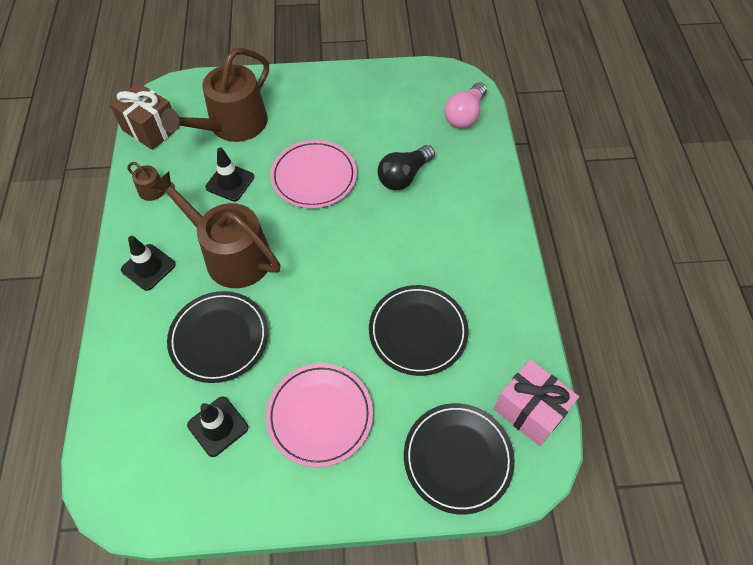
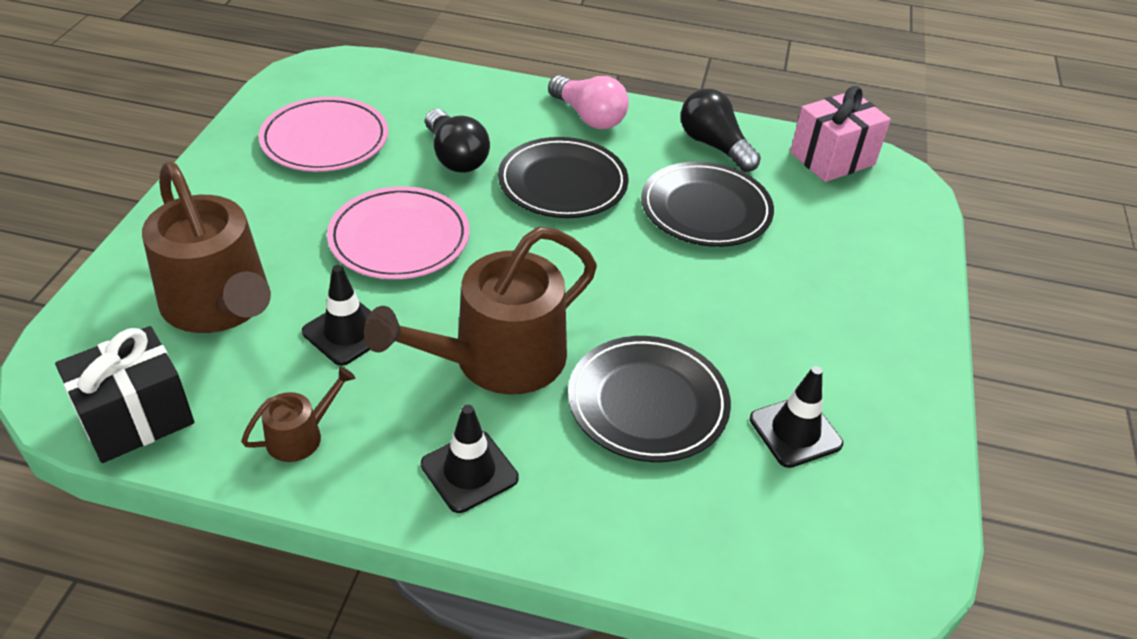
camera: 75 degrees left, 15 degrees down
(150, 129) = (136, 418): brown gift -> black gift
(320, 415) = (801, 323): pink plate -> pink plate (325, 140)
(458, 458) = (880, 224): black plate -> black plate (562, 183)
(465, 115) = (386, 81): pink light bulb -> pink light bulb (589, 117)
(499, 321) = (714, 146): none -> black light bulb

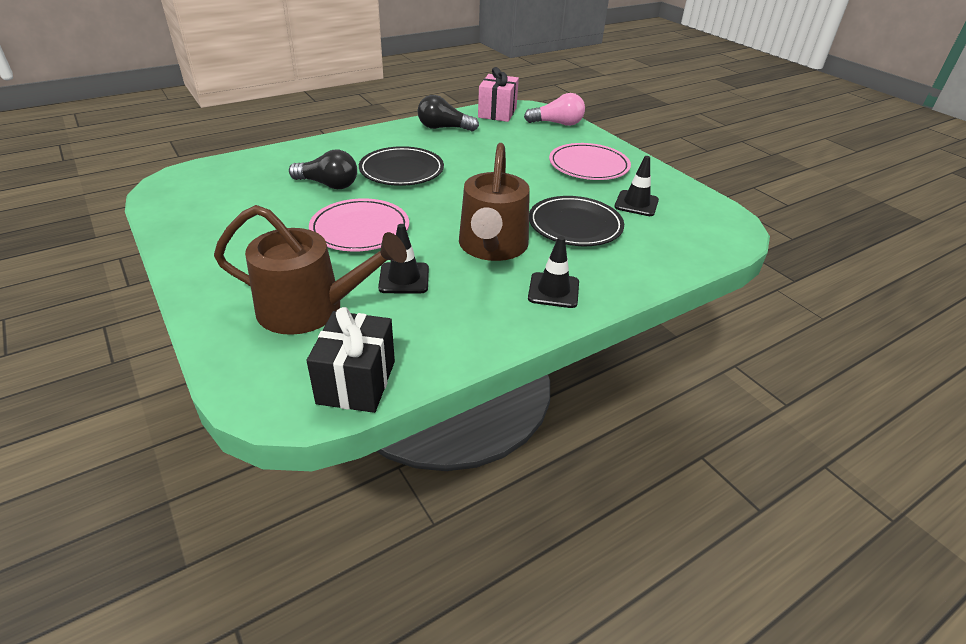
camera: 45 degrees left, 5 degrees down
(300, 436) = (458, 329): brown watering can -> none
(325, 140) = (236, 211): pink plate -> pink plate (588, 166)
(589, 117) = (368, 141): pink light bulb -> pink light bulb (557, 124)
(706, 209) = (480, 151): black plate -> none

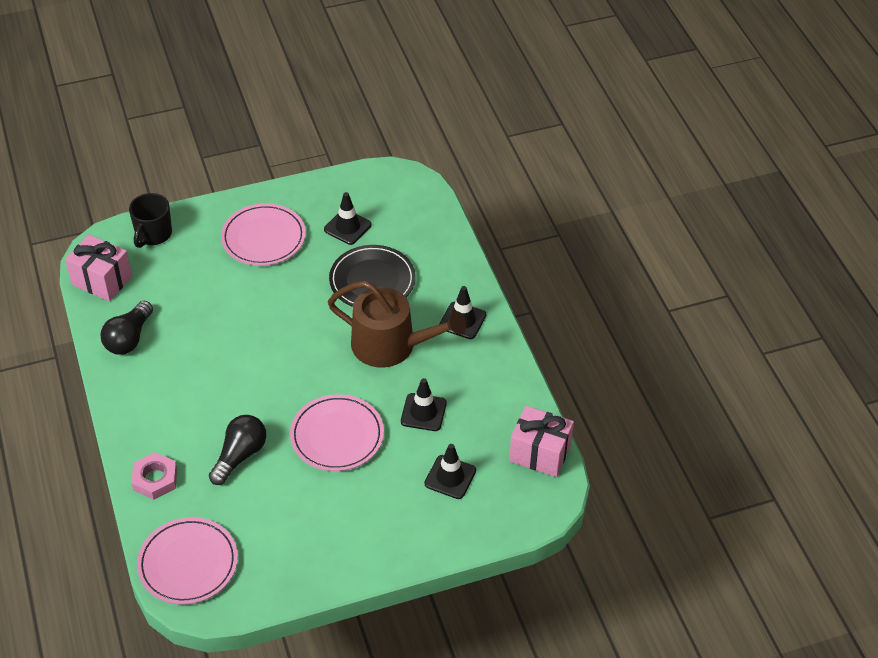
camera: 75 degrees left, 10 degrees up
(208, 177) = (188, 563): none -> pink plate
(299, 154) = (155, 479): none -> pink nut
(310, 308) = (450, 477): brown watering can -> black traffic cone
(356, 382) = (540, 453): black gift -> pink gift
(401, 170) = (226, 391): black plate -> none
(557, 124) = (153, 234): pink light bulb -> black mug

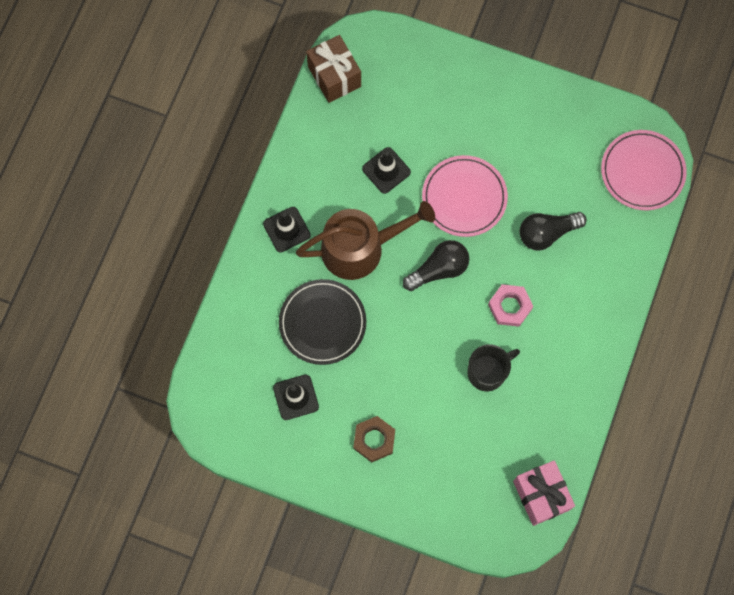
camera: 140 degrees left, 25 degrees up
(129, 338) = (558, 412): black light bulb -> black light bulb (439, 269)
(153, 234) = (464, 518): black mug -> black mug (487, 372)
(155, 479) = (621, 258): pink nut -> pink nut (510, 306)
(263, 238) = (374, 440): pink plate -> brown nut
(391, 345) = (360, 248): brown watering can -> brown watering can turned 105 degrees clockwise
(450, 477) = (412, 105): black traffic cone -> none
(540, 453) = (334, 76): pink gift -> brown gift

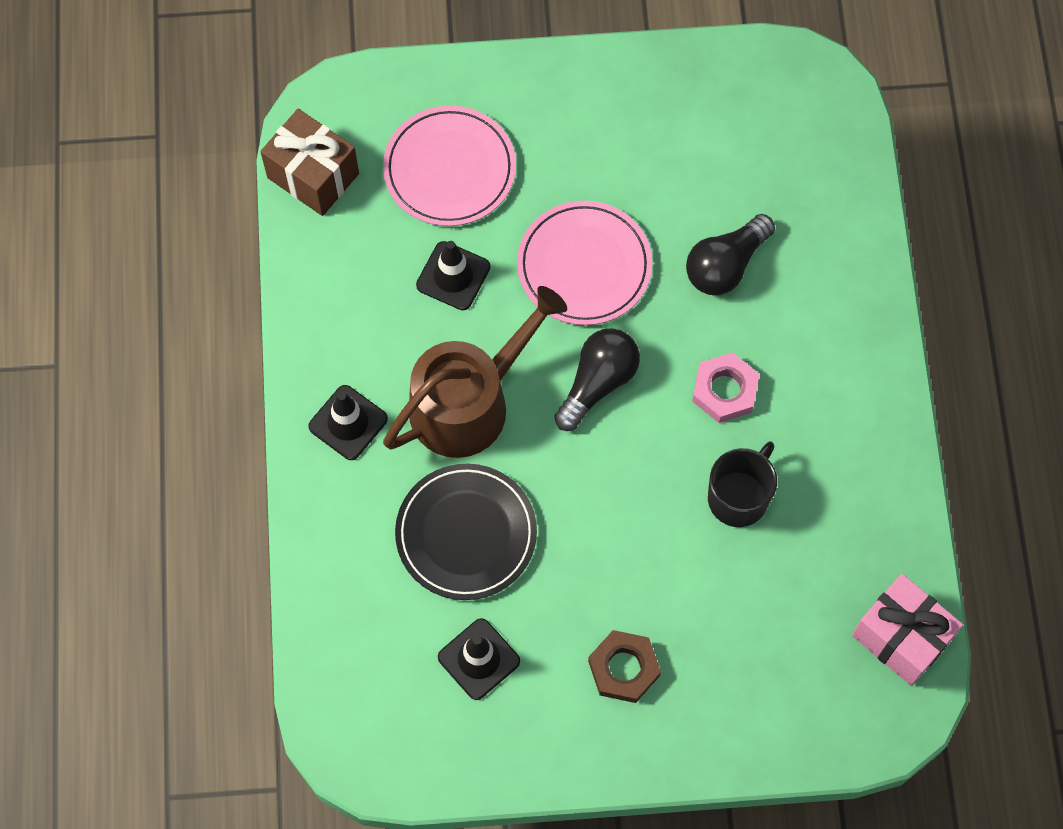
camera: 25 degrees left, 5 degrees down
(642, 171) = (816, 123): pink plate -> pink plate (449, 169)

